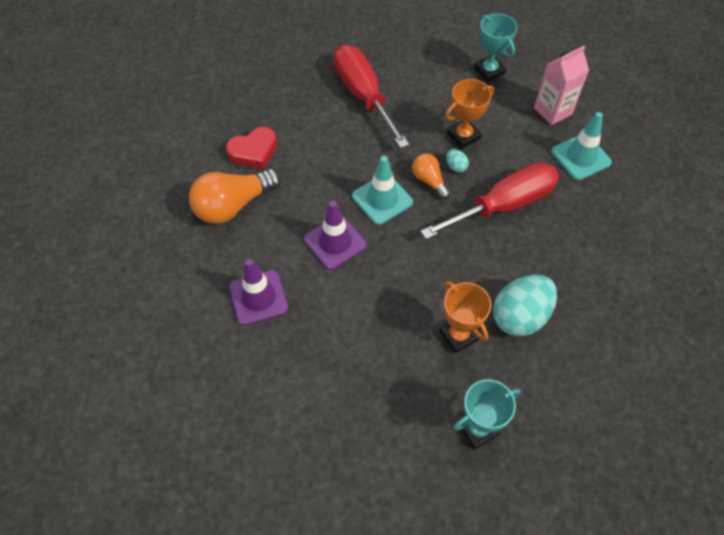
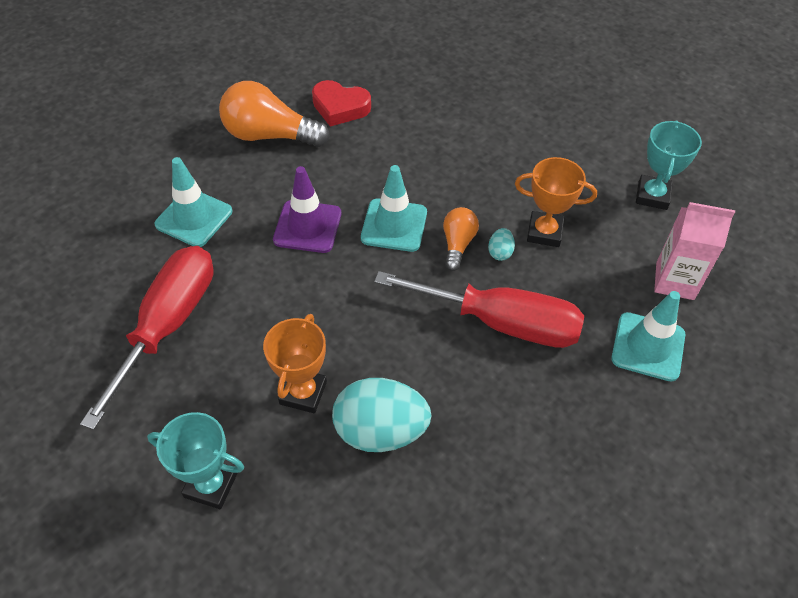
camera: 45 degrees right, 5 degrees down
(258, 297) = (194, 218): purple traffic cone -> turquoise traffic cone
(363, 95) = (494, 130): red screwdriver -> red screwdriver (168, 325)

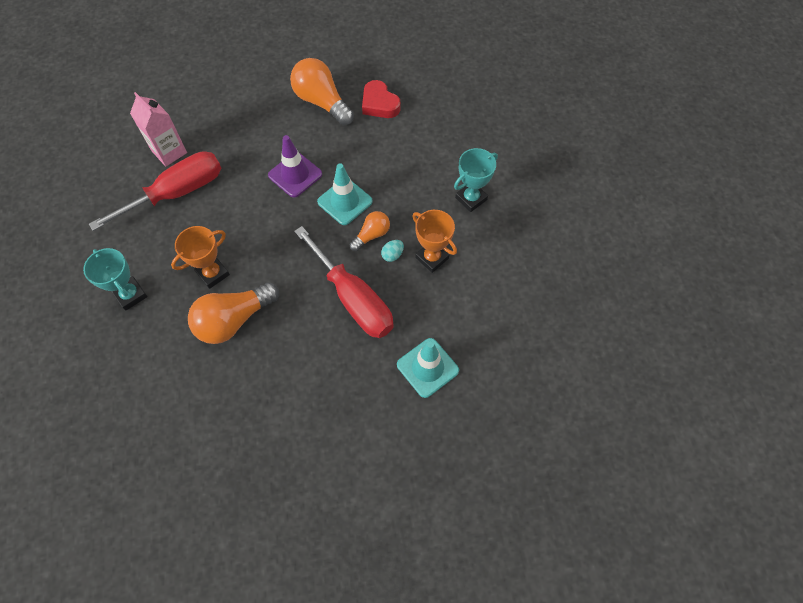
camera: 35 degrees right, 10 degrees up
(194, 218) = (238, 135): turquoise traffic cone -> none
(380, 431) = (234, 320): turquoise egg -> orange light bulb
(652, 195) = (527, 273): turquoise trophy -> turquoise trophy (471, 199)
(675, 281) = (485, 338): pink carton -> pink carton (169, 152)

